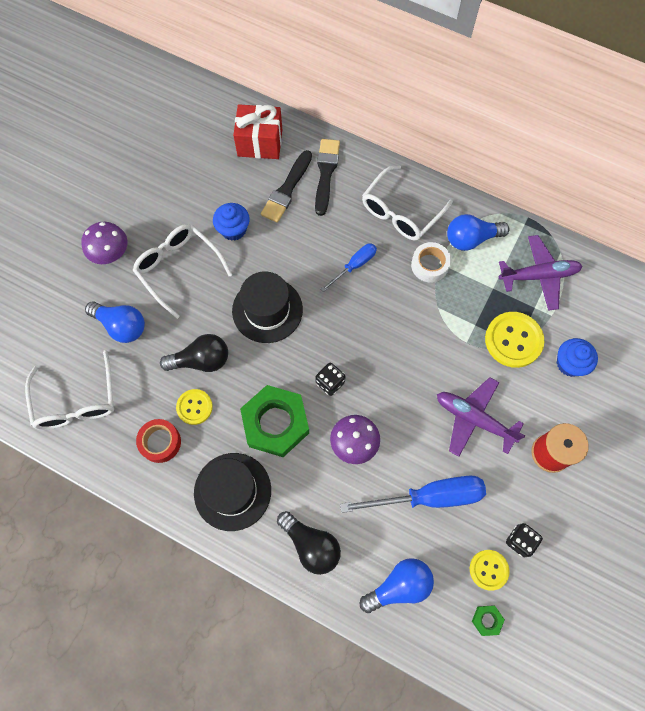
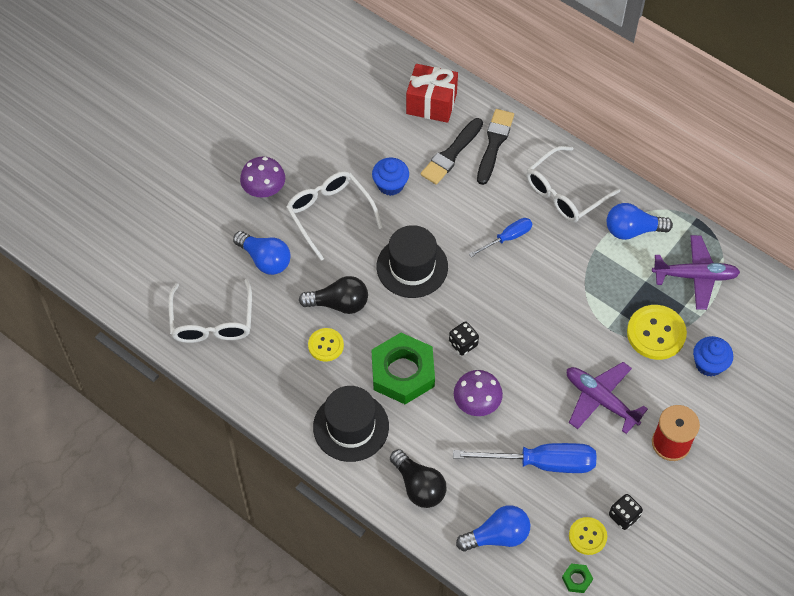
camera: 10 degrees right, 10 degrees down
(160, 442) = (288, 372): red tape -> none
(429, 265) = (584, 249): white tape -> none

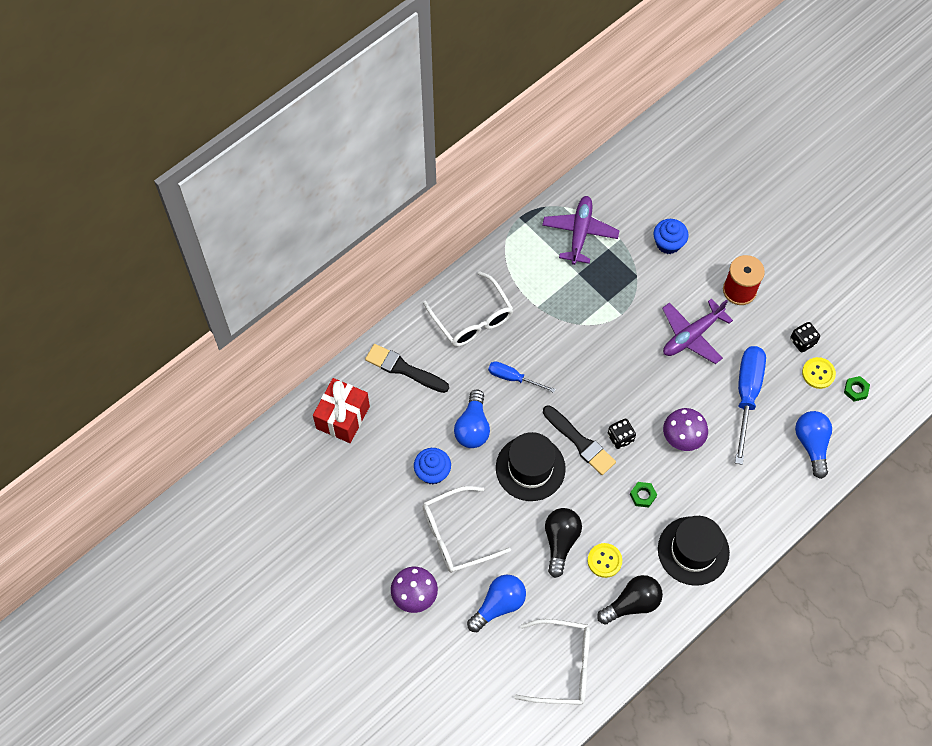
camera: 80 degrees left, 5 degrees up
(402, 372) = (643, 495): green nut -> green nut, size x0.40
(419, 486) = (759, 501): black light bulb -> black light bulb (632, 603)
(451, 154) = (408, 410): black brush -> black brush (580, 442)
(507, 238) = (513, 378): blue screwdriver -> blue screwdriver turned 45 degrees counterclockwise
(632, 230) = (523, 271): blue light bulb -> blue light bulb (473, 427)
(656, 333) = (632, 277): yellow button -> none

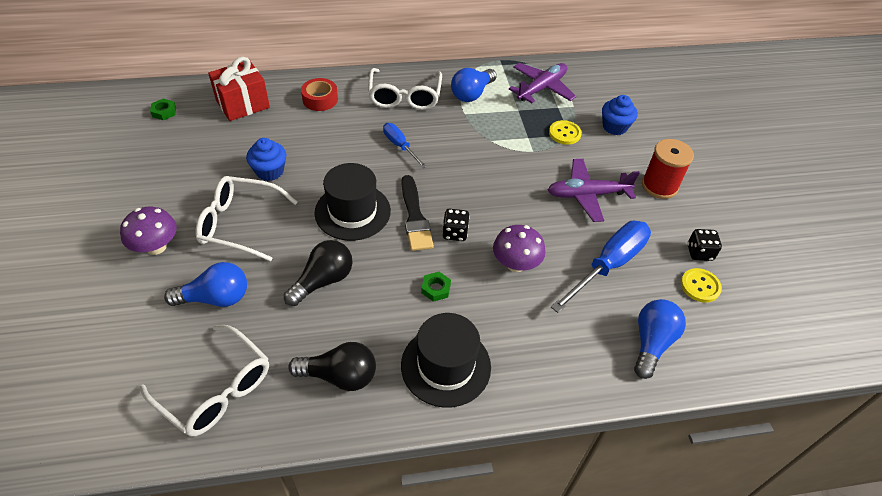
camera: 30 degrees right, 15 degrees down
(403, 369) = (320, 99): black brush -> red tape
(473, 427) = (334, 160): blue light bulb -> blue light bulb (472, 94)
(604, 560) = (348, 321): yellow button -> yellow button (564, 133)
(856, 390) = (735, 321): green nut -> green nut (164, 112)

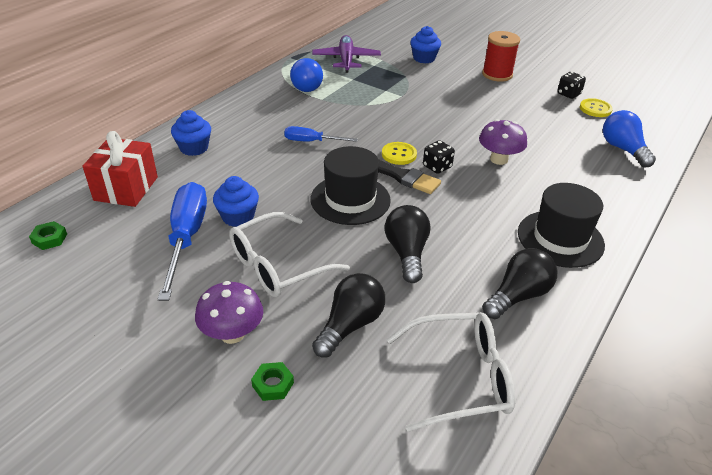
camera: 45 degrees left, 10 degrees down
(216, 298) = (350, 325): blue light bulb -> black light bulb
(320, 99) = (194, 148): red tape -> blue cupcake
(404, 97) = (260, 111): white glasses -> none
(436, 288) = (481, 204): green nut -> green nut (273, 384)
(564, 133) = (403, 76): yellow button -> yellow button (399, 154)
(587, 195) = (471, 100): purple plane -> none
(608, 265) = (542, 127): blue screwdriver -> blue screwdriver (186, 237)

